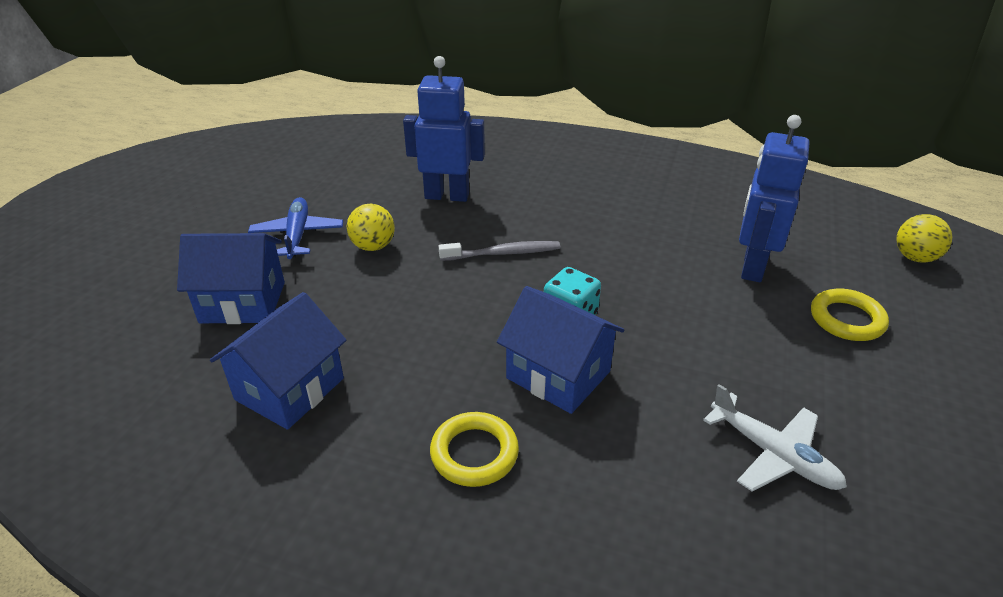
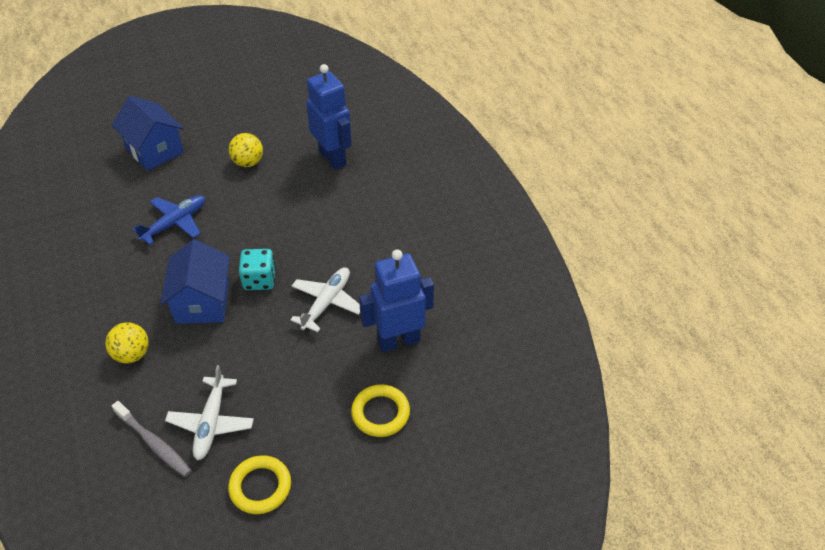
camera: 50 degrees right, 10 degrees up
(290, 389) = (107, 211): blue house -> none
(297, 236) = (228, 128): blue plane -> blue plane (174, 223)
(474, 453) = (117, 302): yellow ring -> yellow ring (260, 487)
(503, 253) = (295, 218): grey toothbrush -> grey toothbrush (154, 443)
(655, 287) = (326, 303): none -> white plane
(915, 257) = (505, 428): yellow ball -> yellow ball (132, 354)

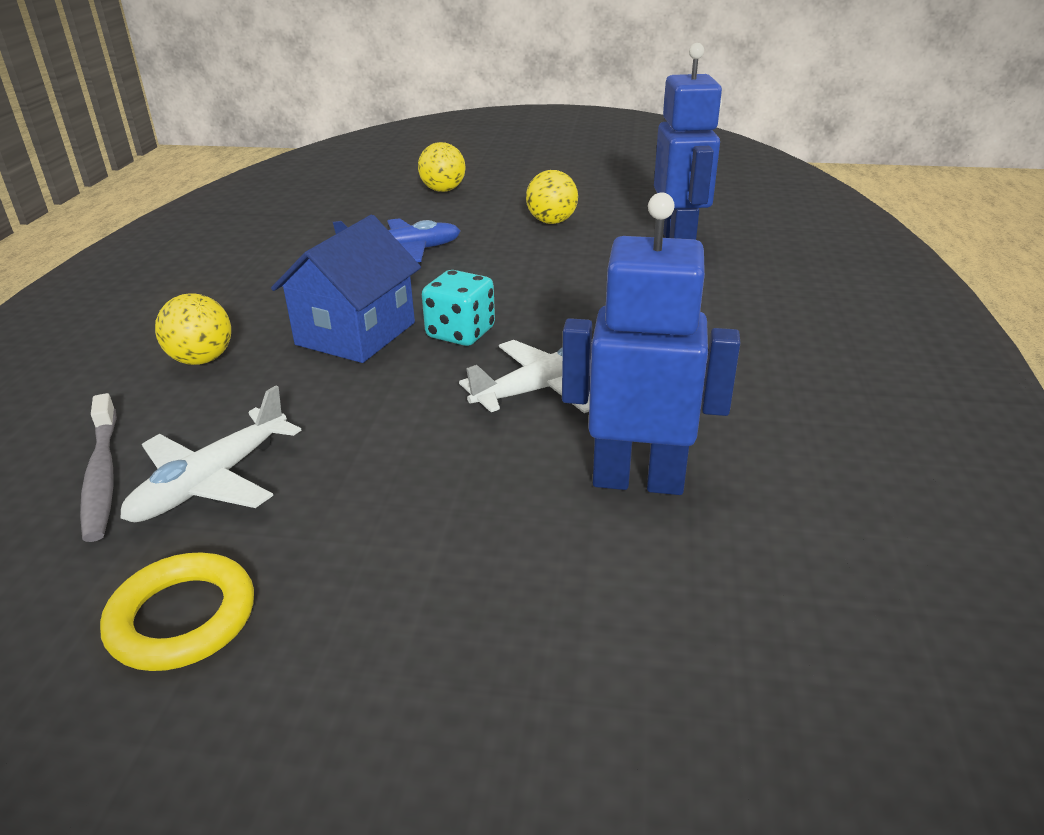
camera: 30 degrees right, 15 degrees down
(154, 150) = (443, 190): blue house -> yellow ball
(380, 413) = (517, 586): yellow ring -> none

